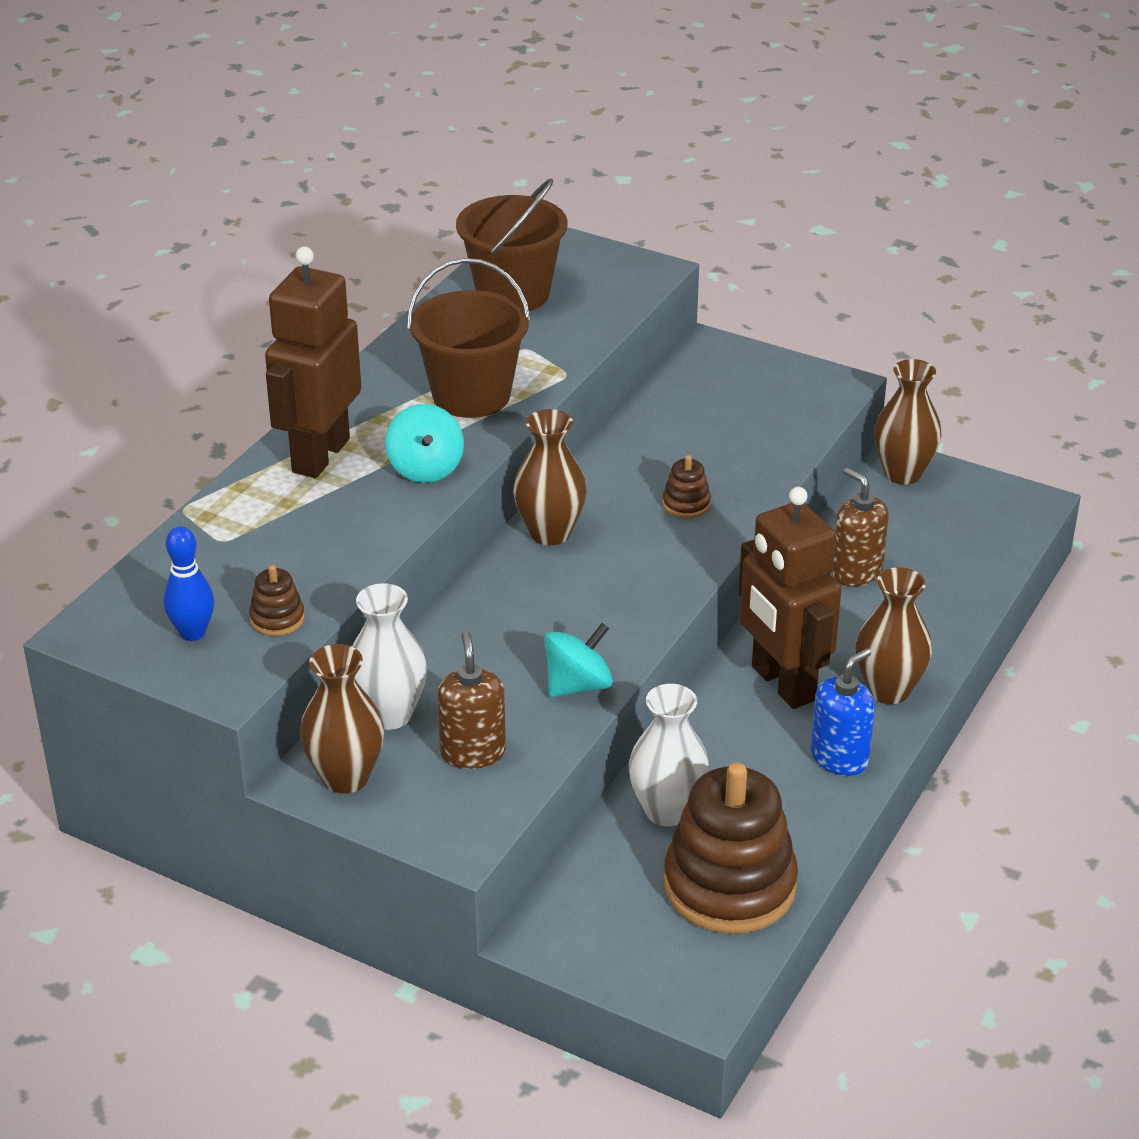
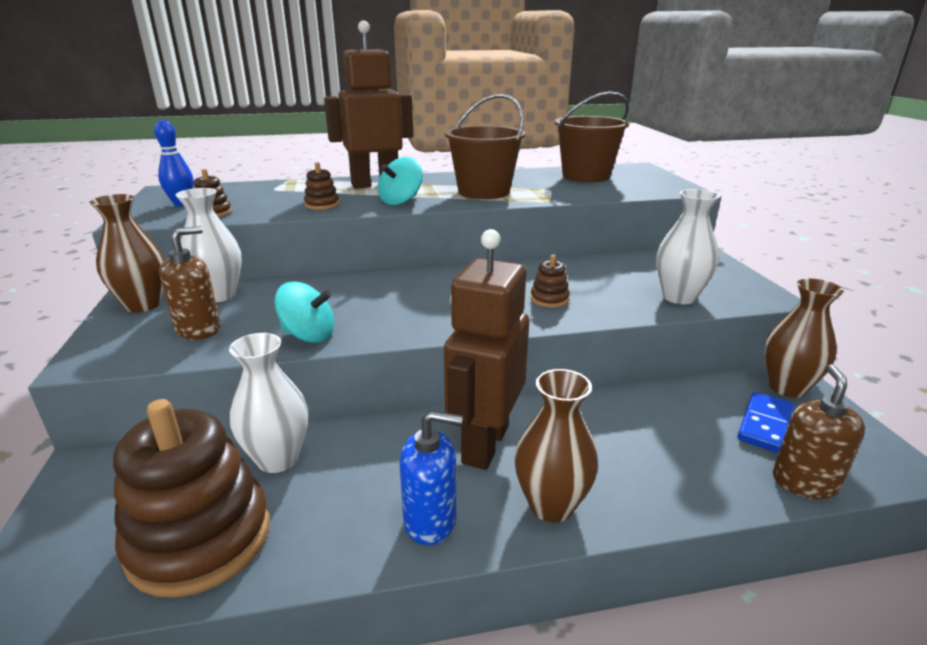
camera: 50 degrees right, 10 degrees down
(357, 528) = (322, 204): none -> brown stacking toy
(550, 533) = (452, 275): brown vase -> none
(778, 430) = (679, 297): none -> white vase
(856, 572) = (654, 418): brown soap dispenser -> brown soap dispenser (804, 482)
(928, 524) = (765, 425): none -> blue domino

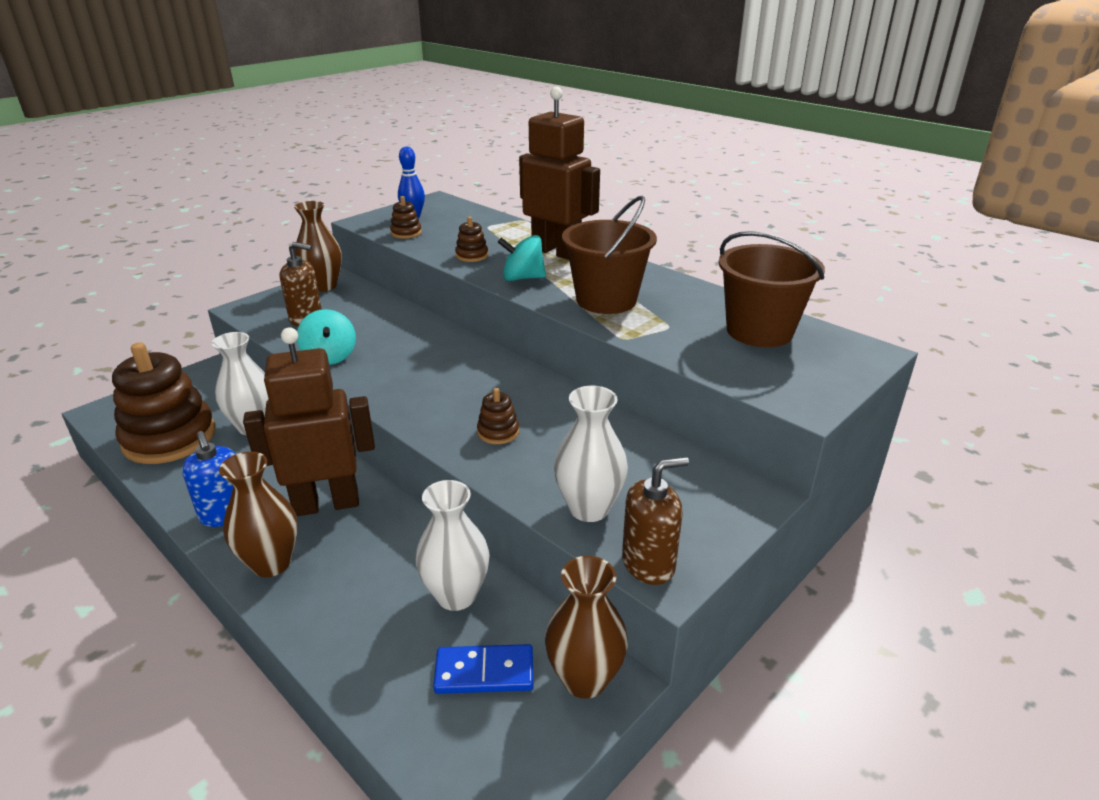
camera: 55 degrees right, 5 degrees up
(219, 295) = (360, 300): white vase -> white vase (456, 595)
(804, 482) = (396, 719): brown soap dispenser -> brown soap dispenser (648, 564)

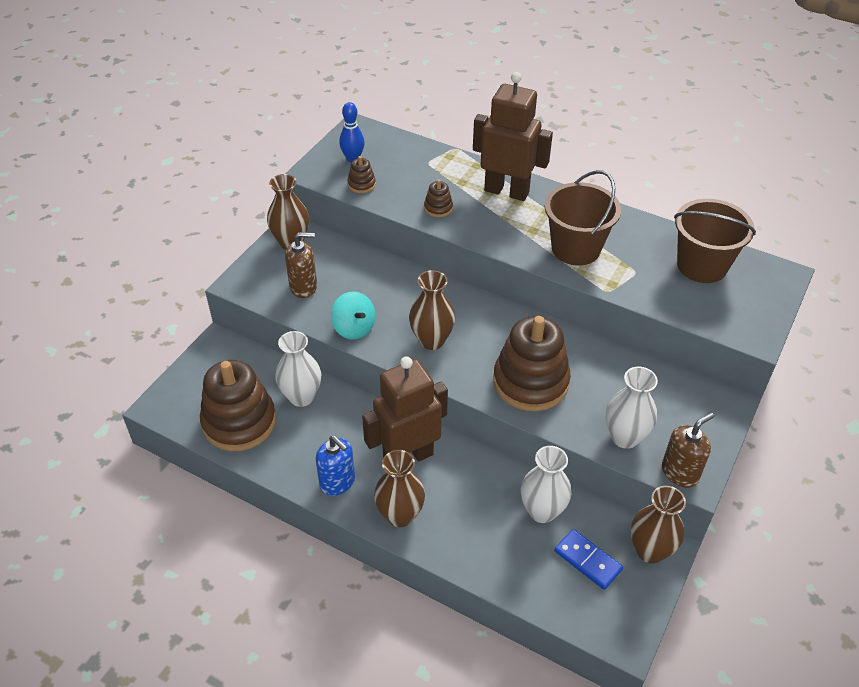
camera: 15 degrees left, 15 degrees up
(407, 378) = (431, 340): none -> brown vase
(484, 672) = (587, 561): blue domino -> blue domino turned 60 degrees clockwise
(498, 432) = (530, 382): brown stacking toy -> brown stacking toy, size x2.38
(522, 278) = (496, 231): turquoise spinning top -> none

